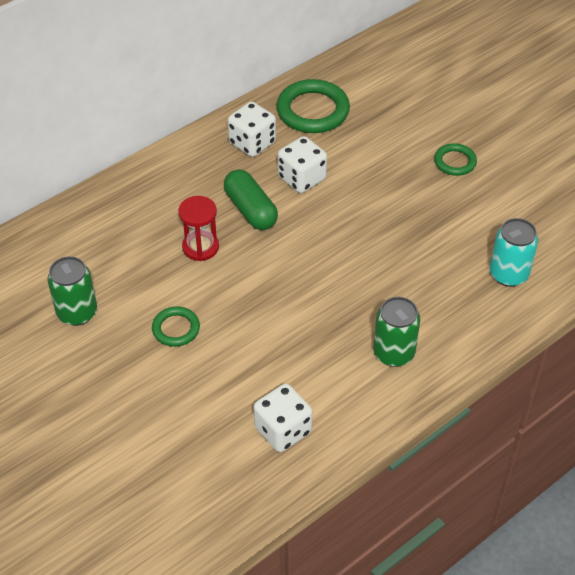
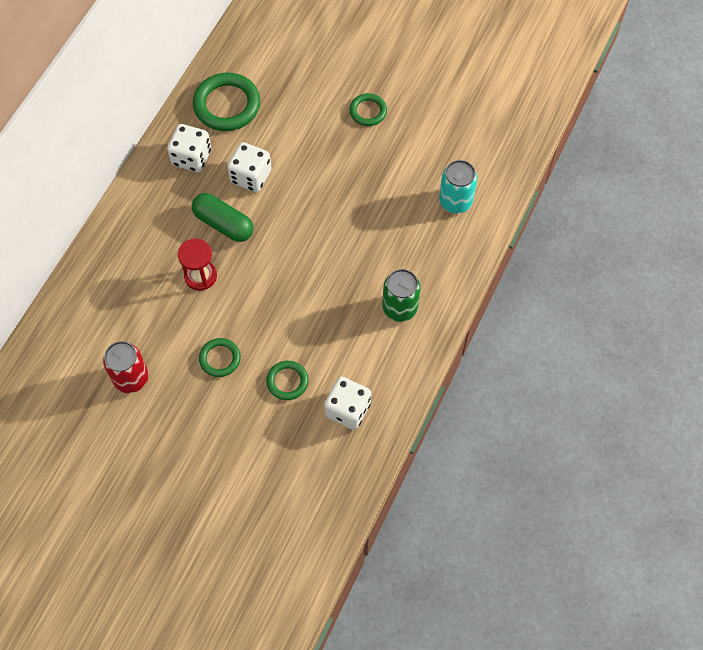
camera: 25 degrees left, 15 degrees up
(77, 312) = (131, 378): green can -> red can
(233, 377) = (287, 381): none -> green ring

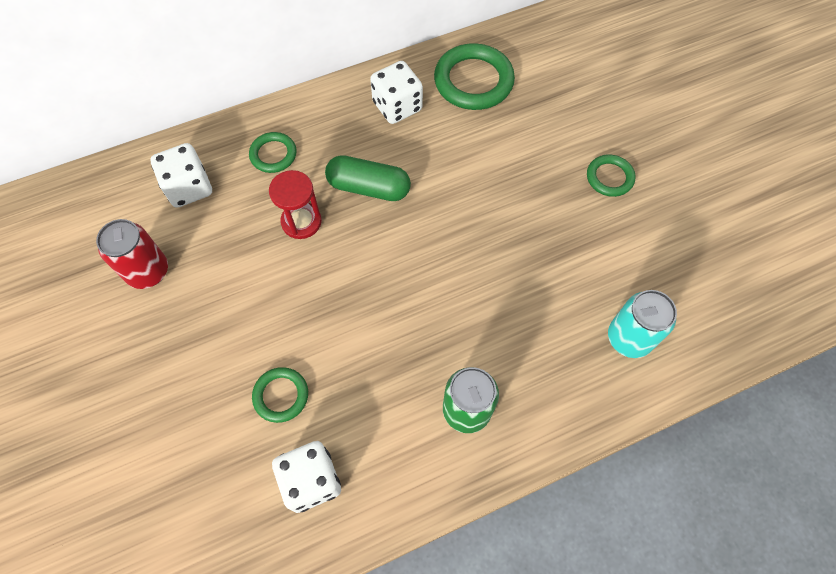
camera: 40 degrees right, 0 degrees up
(220, 358) = (241, 317): green ring -> green ring (273, 154)
(223, 224) = (368, 188): green capsule -> green capsule turned 60 degrees counterclockwise
(251, 176) = (435, 161): white dice -> white dice (189, 188)

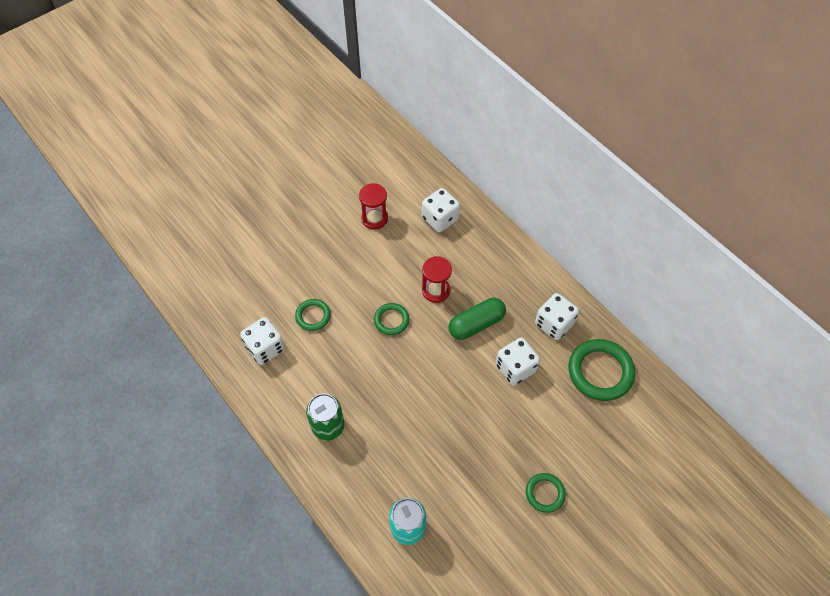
camera: 75 degrees right, 5 degrees down
(148, 271) = (374, 218): red can -> red hourglass
(273, 154) = (482, 258): green ring -> green ring (391, 320)
(368, 188) = (476, 324): green capsule -> green capsule turned 60 degrees clockwise
(444, 162) = (515, 368): none -> white dice

